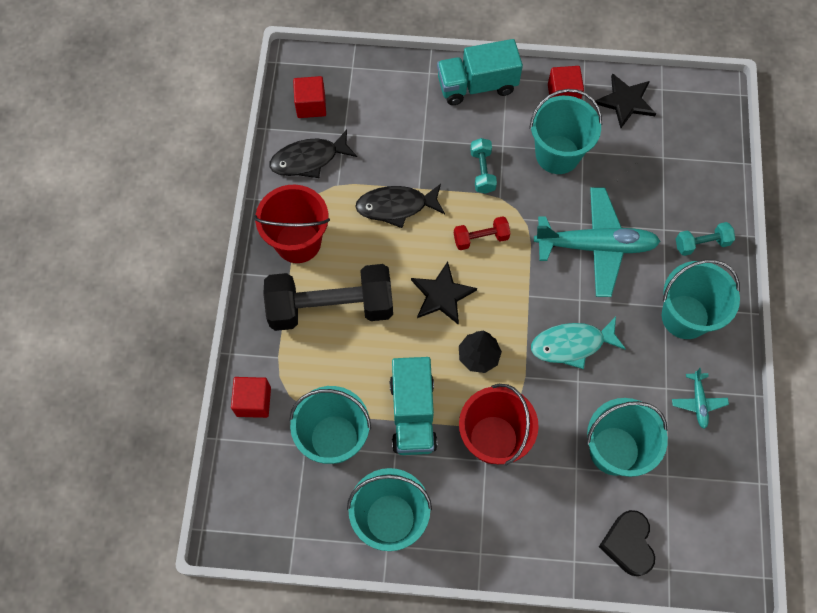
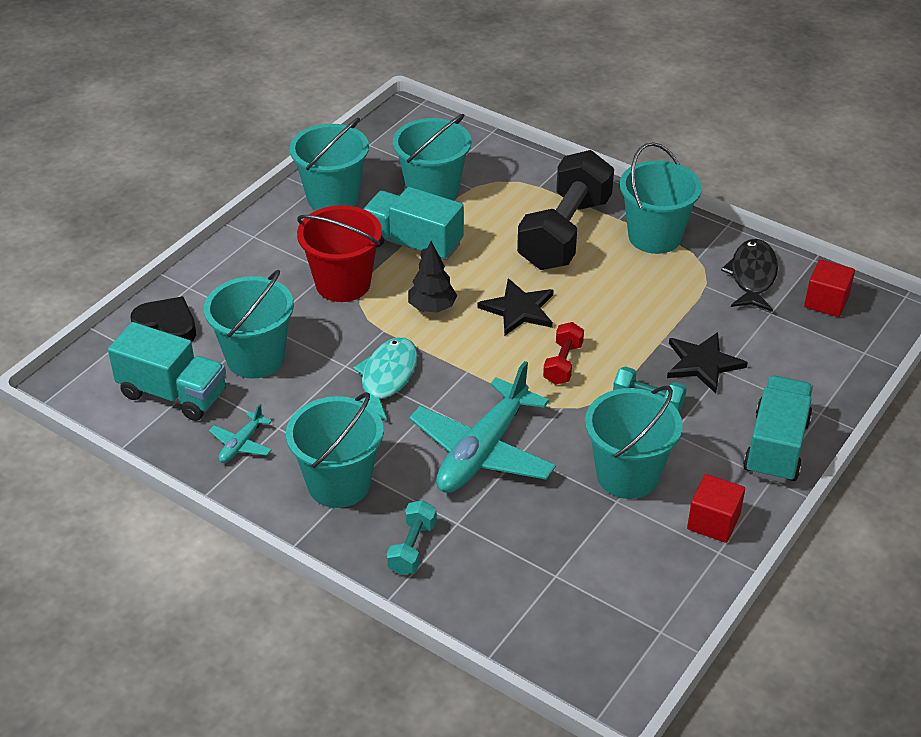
camera: 120 degrees right, 25 degrees down
(253, 401) = (508, 160): red cube -> none
(298, 242) = (654, 236): red bucket -> turquoise bucket
(396, 206) = (648, 317): black fish -> none
(625, 101) = (664, 580): black star -> black star (703, 363)
(688, 485) = (173, 393): none -> turquoise truck
(698, 402) = (241, 444): turquoise plane -> turquoise plane turned 90 degrees counterclockwise

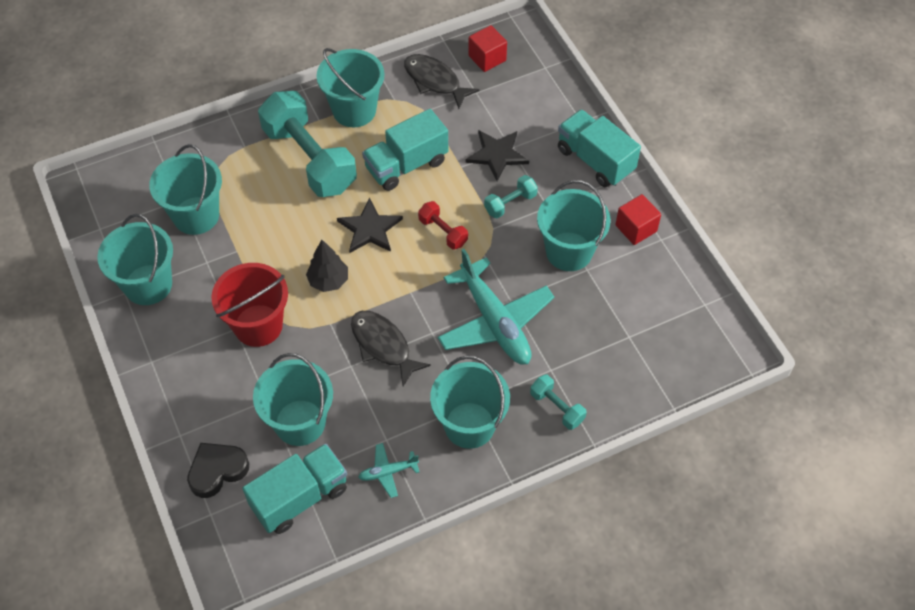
camera: 60 degrees left, 15 degrees up
(241, 444) = (388, 472): turquoise plane -> turquoise plane turned 105 degrees clockwise
(386, 378) = (383, 345): turquoise fish -> black fish
(412, 244) = (248, 258): turquoise truck -> turquoise truck (406, 165)
(565, 233) = (309, 159): black dumbbell -> turquoise dumbbell

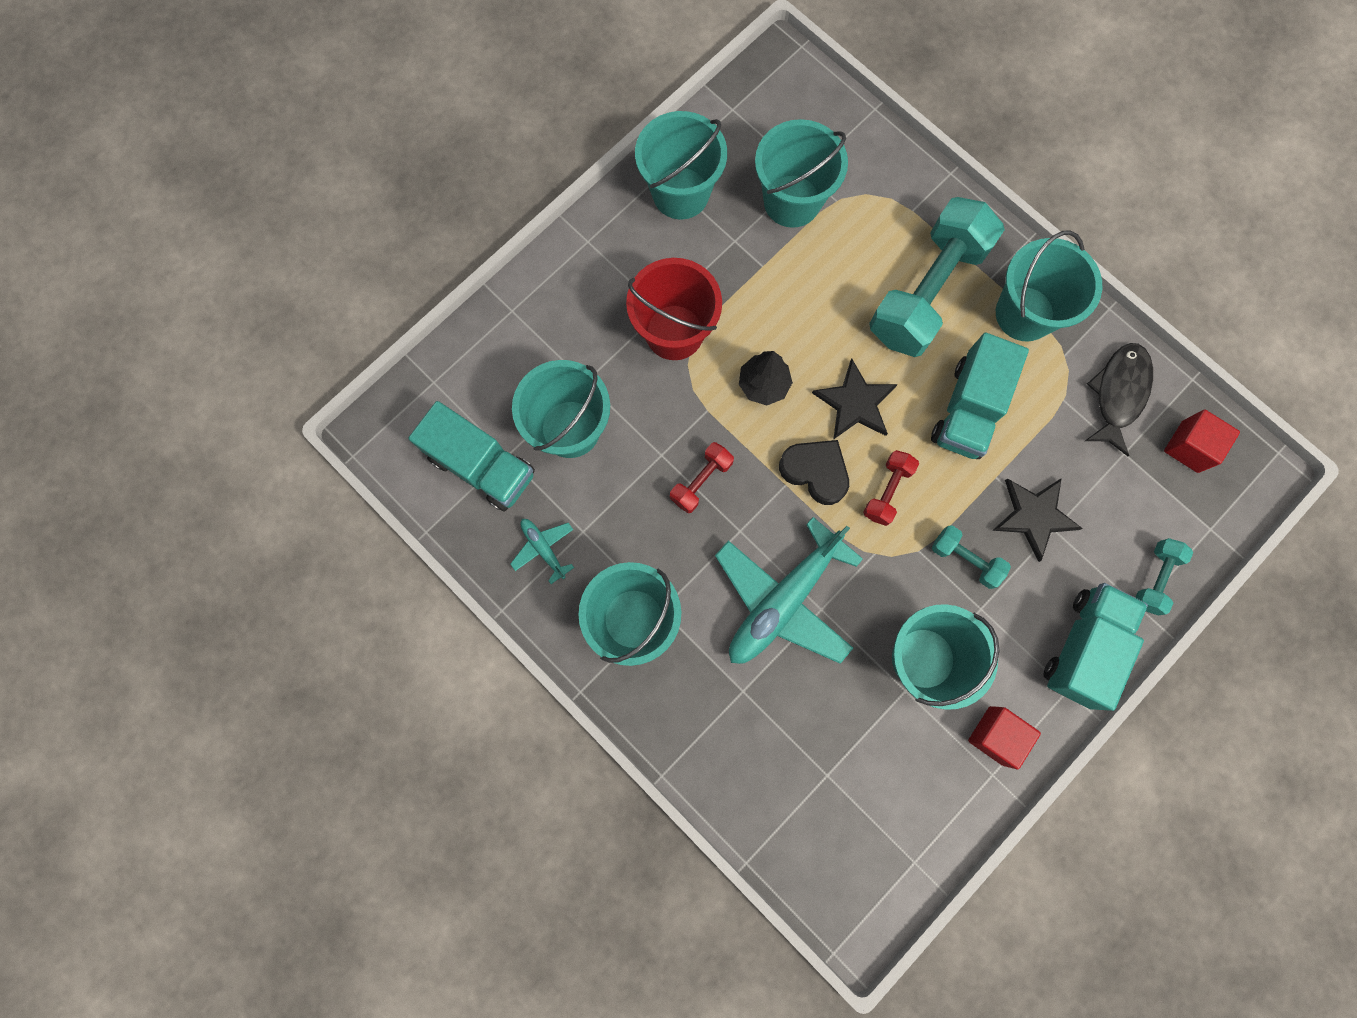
camera: 70 degrees right, 20 degrees up
(217, 471) = (484, 367): black heart -> black heart (815, 472)
(383, 345) = (701, 481): black fish -> red dumbbell
(406, 165) = (968, 409): turquoise truck -> turquoise truck turned 105 degrees counterclockwise
(557, 407) = (694, 715): turquoise dumbbell -> turquoise dumbbell (1154, 578)

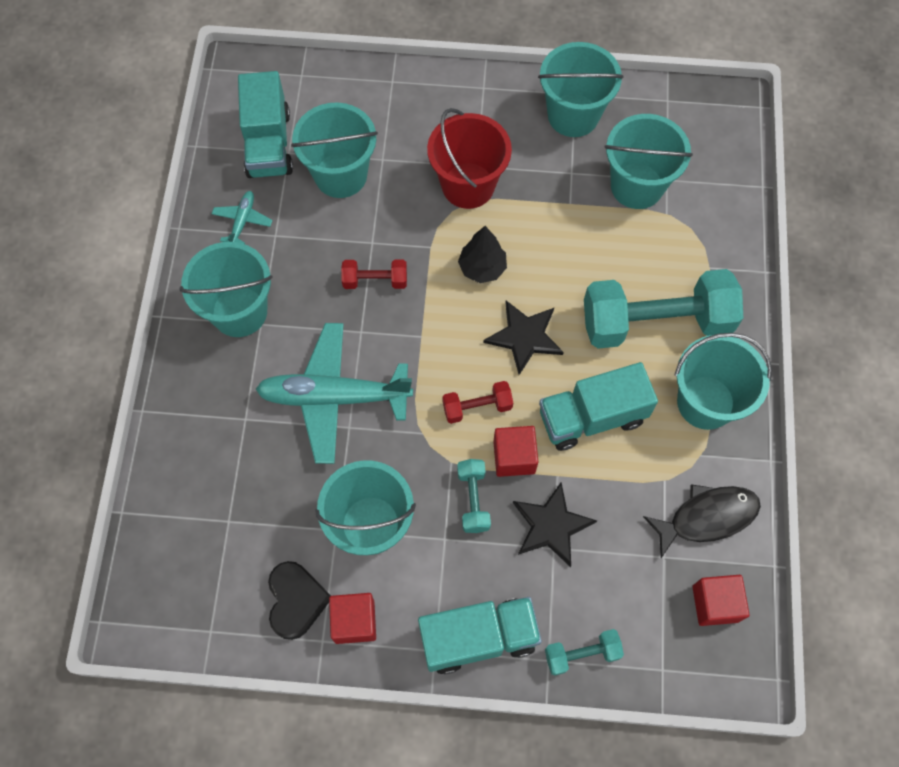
camera: 50 degrees right, 10 degrees down
(815, 472) = (448, 348): black heart -> black heart (296, 601)
(954, 497) = (514, 457): none -> red cube

